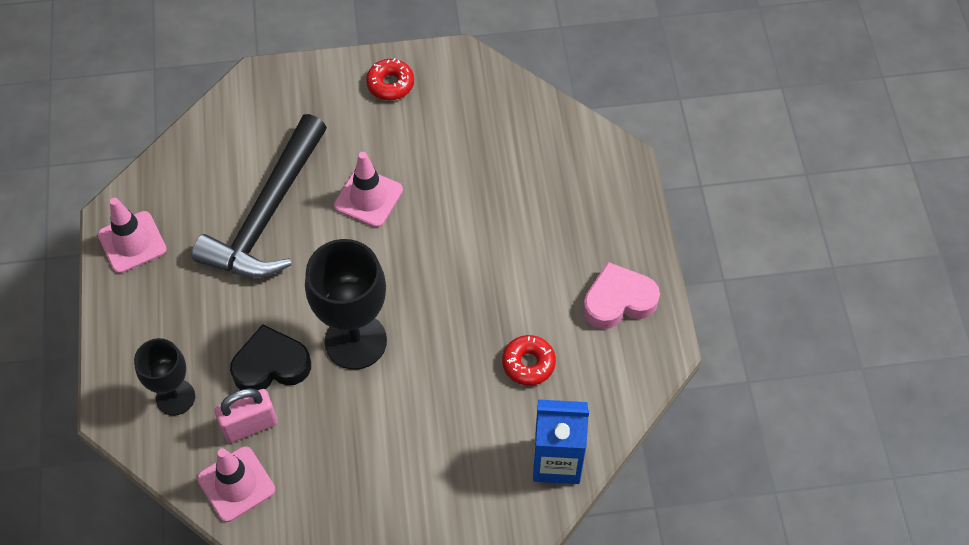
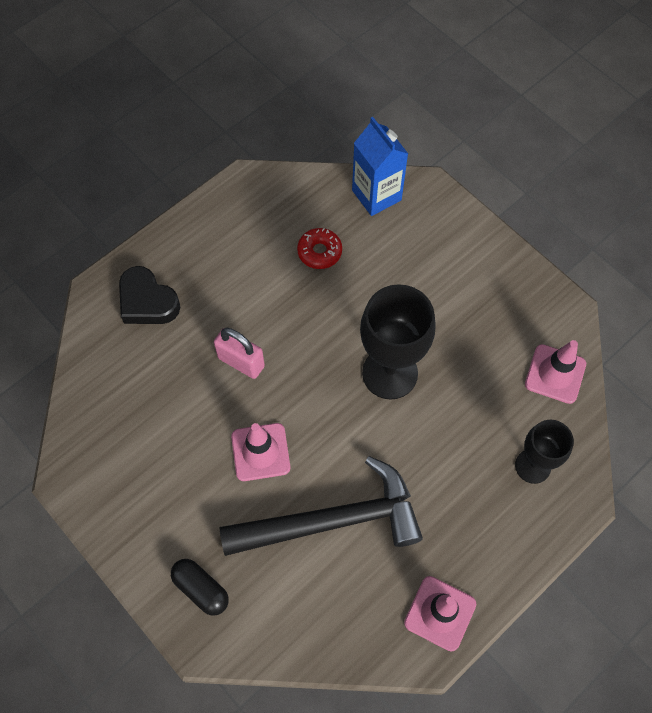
camera: 125 degrees left, 5 degrees up
(250, 425) = (509, 397): pink padlock -> pink padlock (241, 362)
(271, 365) = (454, 417): black heart -> black heart (147, 301)
(295, 98) = (201, 589): none -> black capsule
(390, 84) = (132, 516): red donut -> none
(618, 301) = (227, 226): pink heart -> none

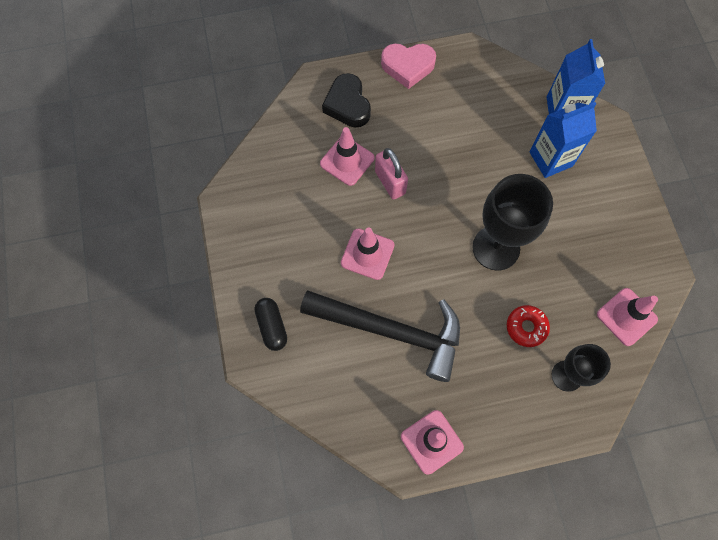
camera: 30 degrees right, 5 degrees up
(181, 363) = (347, 161): none -> pink traffic cone
(190, 228) = (408, 66): none -> pink heart
(319, 252) = (494, 131): red donut -> red donut (526, 327)
(392, 252) = (550, 159): none -> blue carton

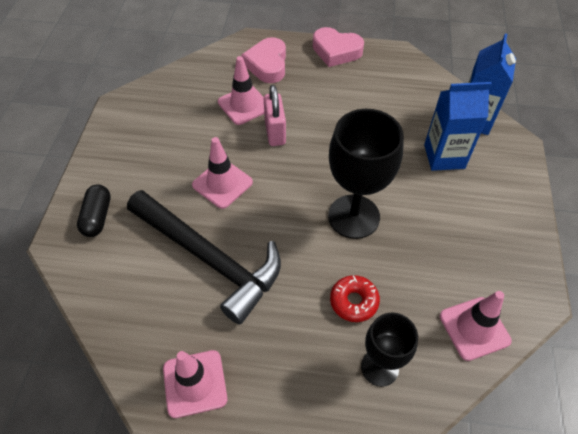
camera: 20 degrees right, 15 degrees down
(347, 105) = (267, 64): black heart -> pink heart

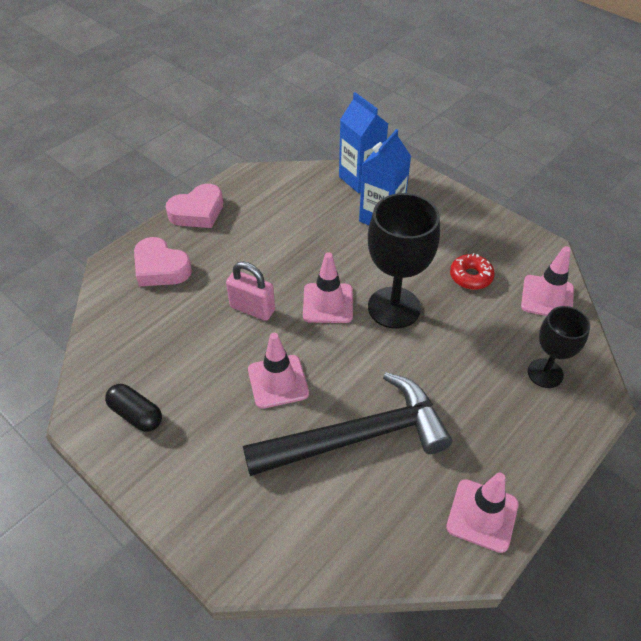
camera: 55 degrees left, 5 degrees down
(97, 217) = (227, 513): black capsule -> black capsule (136, 414)
(244, 105) = (195, 313): pink traffic cone -> pink traffic cone (328, 303)
(354, 301) = (476, 355): red donut -> red donut (471, 276)

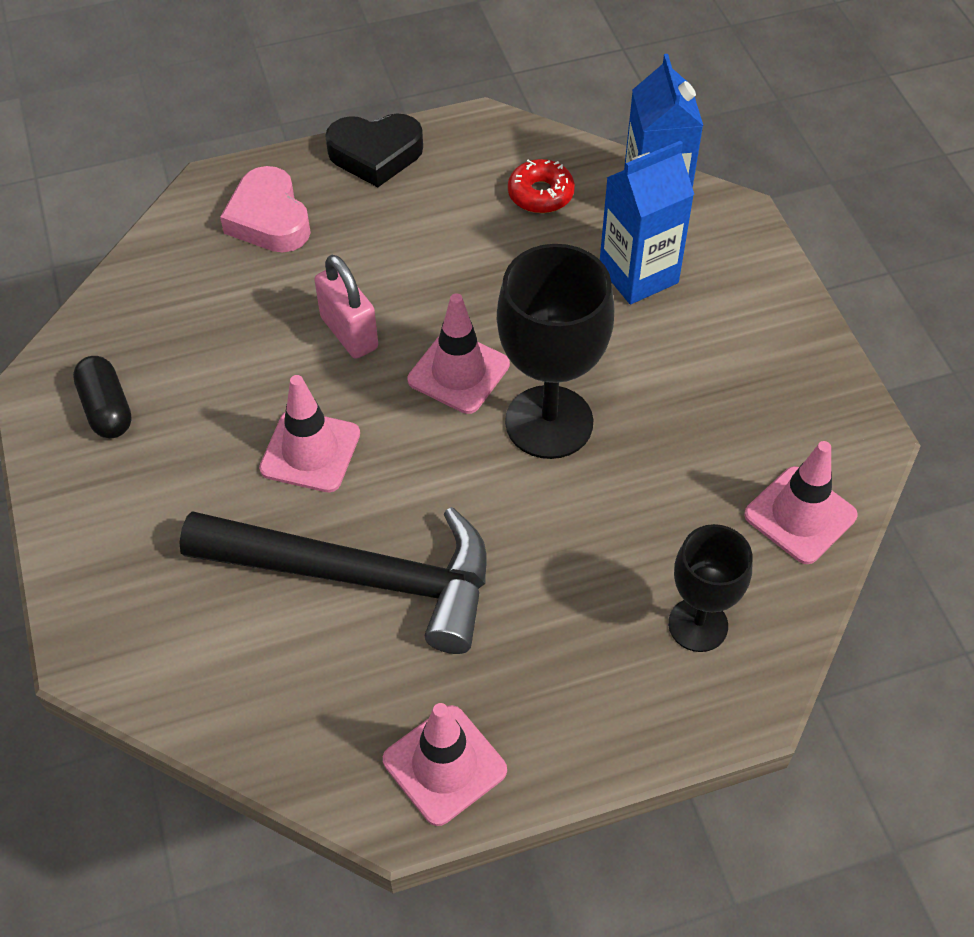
camera: 30 degrees right, 5 degrees up
(198, 212) = (375, 154): pink heart -> black heart
(471, 276) = (704, 428): red donut -> red donut (540, 194)

